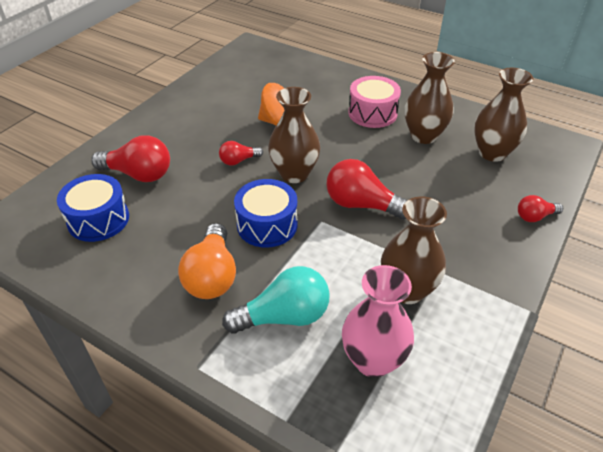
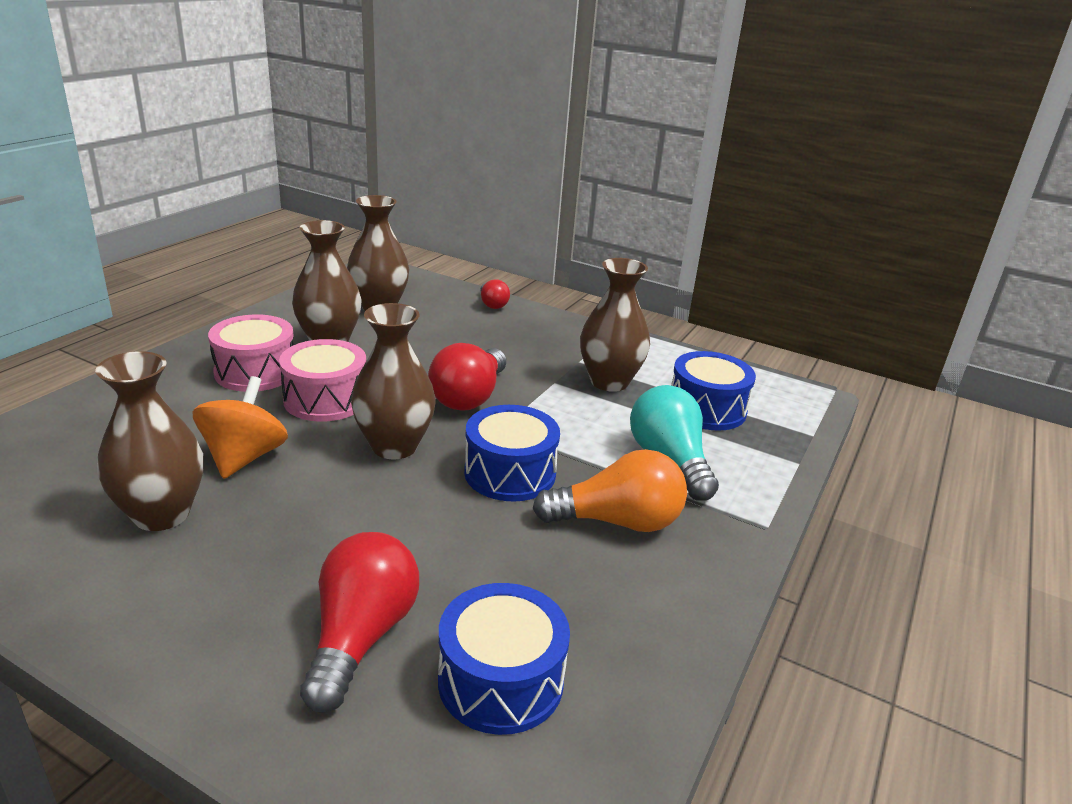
camera: 95 degrees left, 15 degrees down
(232, 108) = (162, 514): none -> brown vase
(238, 161) = (346, 503): red light bulb -> none
(345, 142) = (326, 399): none -> pink drum
(373, 360) = (706, 409): pink vase -> blue drum

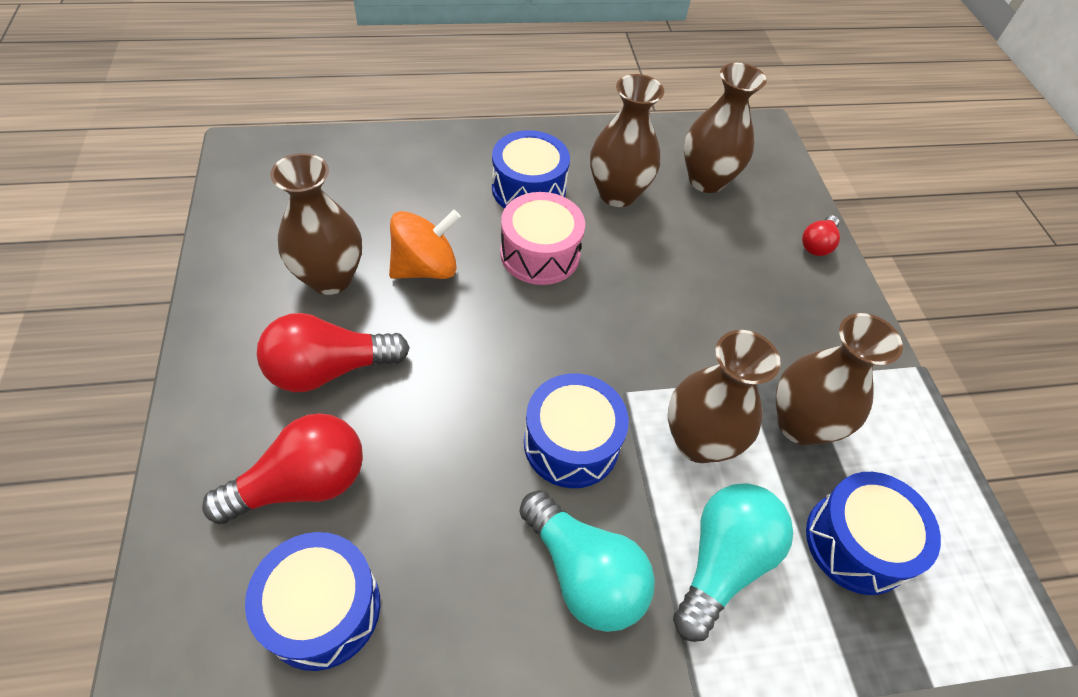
camera: 50 degrees right, 25 degrees up
(255, 372) = (528, 189): pink drum -> blue drum
(394, 446) = (526, 340): brown vase -> brown vase (698, 441)
(469, 397) = (647, 337): red light bulb -> red light bulb (329, 369)
(618, 521) = (584, 573): orange light bulb -> turquoise light bulb

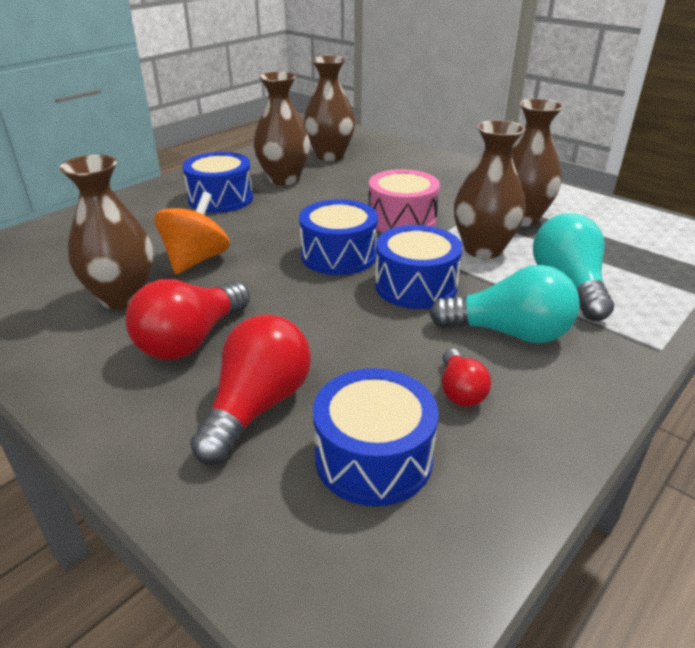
camera: 35 degrees left, 20 degrees down
(540, 254) = (271, 221): pink drum -> pink drum (402, 219)
(817, 244) = (426, 155): red light bulb -> red light bulb (460, 391)
(856, 542) = (612, 244): blue drum -> blue drum (338, 255)

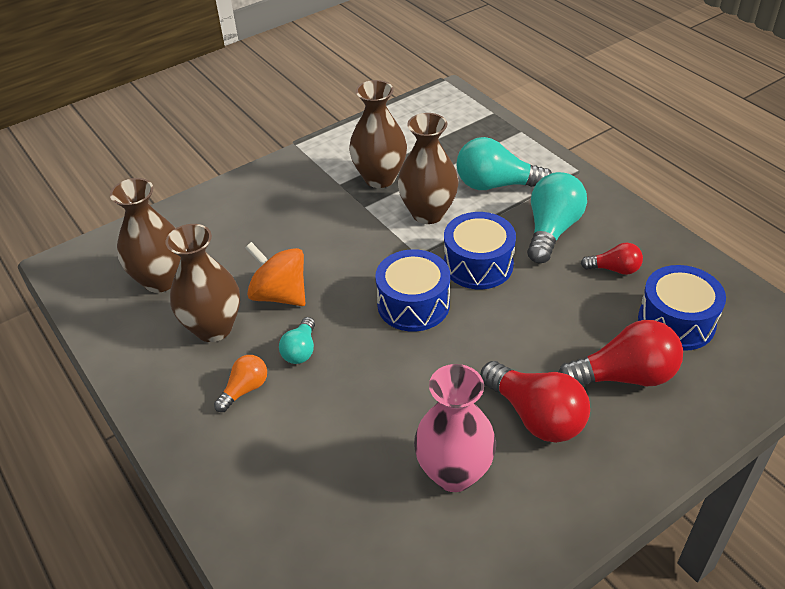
camera: 75 degrees left, 10 degrees up
(122, 297) = (454, 473): brown vase -> pink vase
(196, 260) = (392, 413): orange spinning top -> orange spinning top (280, 295)
(220, 199) = (245, 389): blue drum -> orange light bulb
(257, 406) = (624, 376): red light bulb -> red light bulb turned 135 degrees clockwise
(266, 213) = (300, 350): none -> turquoise light bulb
(402, 219) = (355, 250): pink drum -> none

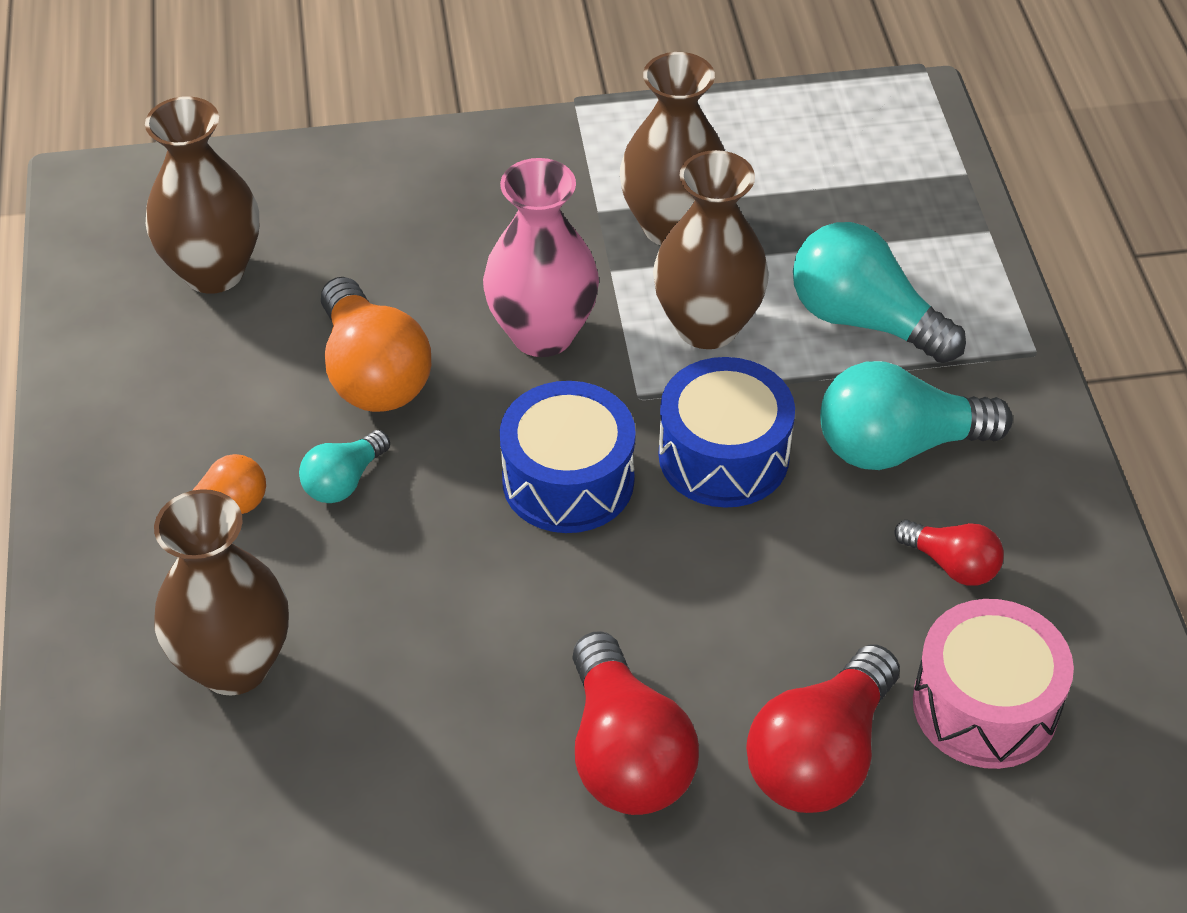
camera: 25 degrees right, 5 degrees up
(213, 328) = (241, 387): brown vase -> brown vase (234, 665)
(280, 295) = (373, 373): orange spinning top -> orange light bulb
(454, 473) = (436, 782): pink vase -> pink vase (542, 334)
(552, 230) = (897, 446): turquoise light bulb -> turquoise light bulb turned 150 degrees counterclockwise
(624, 376) = (820, 757): red light bulb -> red light bulb turned 105 degrees clockwise
(676, 322) = (985, 705): blue drum -> pink drum

